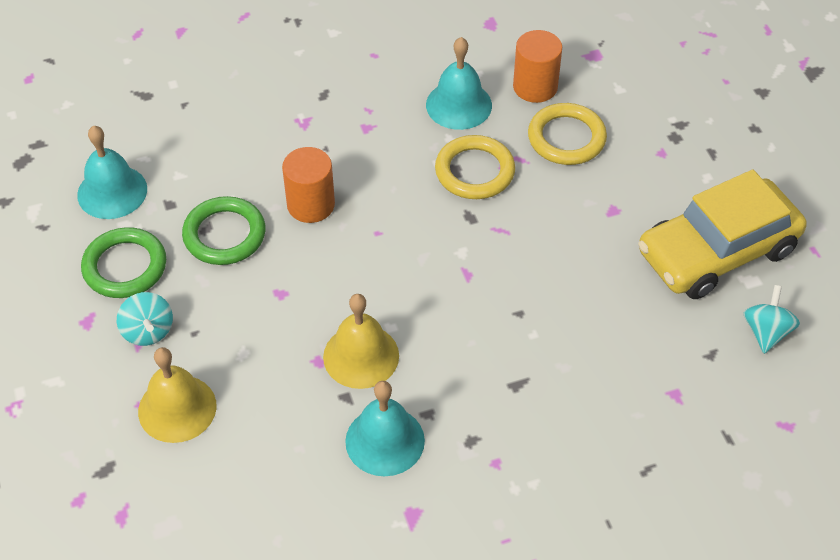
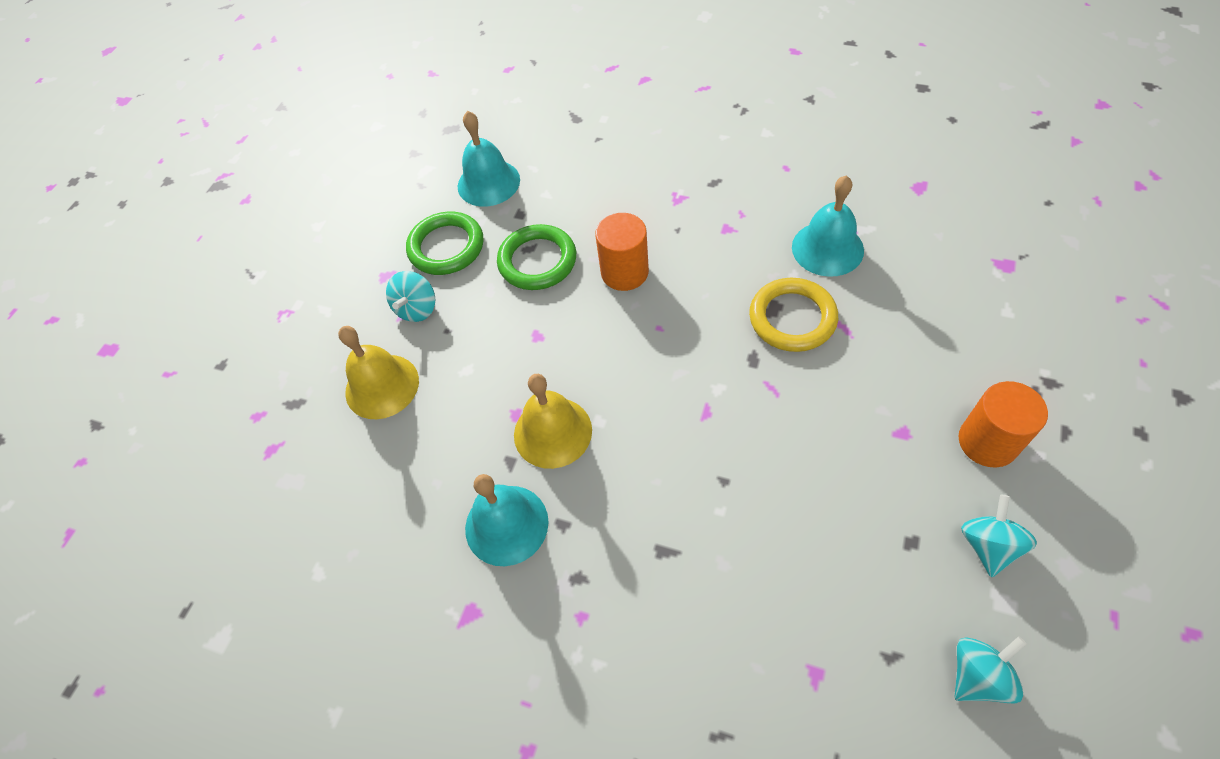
camera: 45 degrees right, 5 degrees up
(535, 87) = (917, 267): orange cylinder -> orange cylinder (987, 442)
(566, 138) = (910, 333): yellow ring -> none
(717, 251) = (988, 545): yellow car -> turquoise spinning top

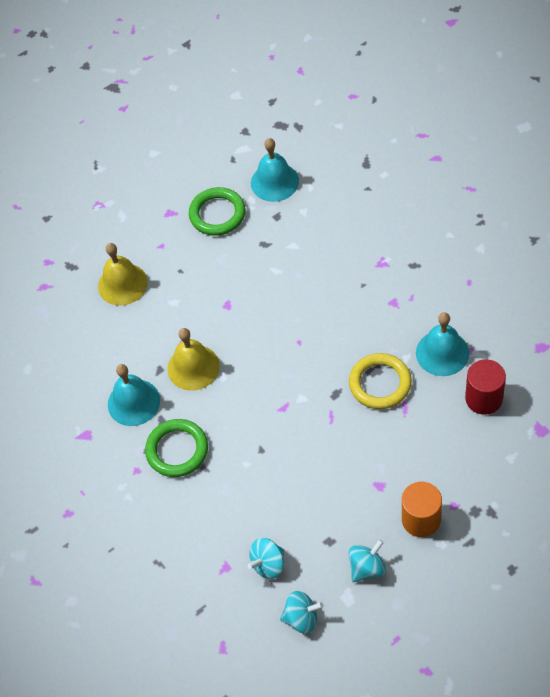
camera: 35 degrees right, 0 degrees up
(417, 309) = (173, 246): turquoise spinning top -> turquoise spinning top (268, 564)
(537, 261) = (263, 256): green ring -> green ring (177, 450)
(624, 272) = (308, 294): orange cylinder -> none
(916, 268) = (484, 398): none -> red cylinder

